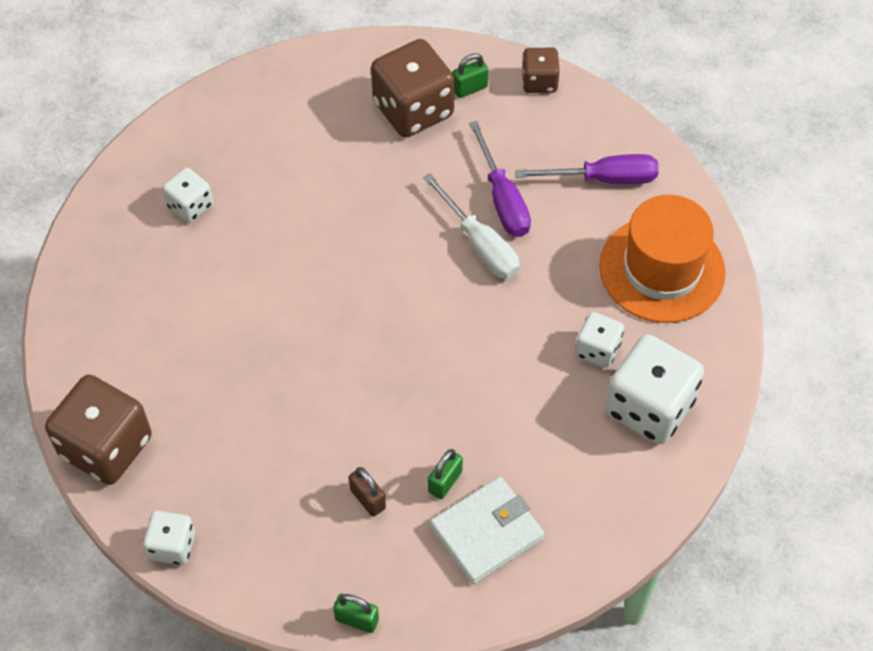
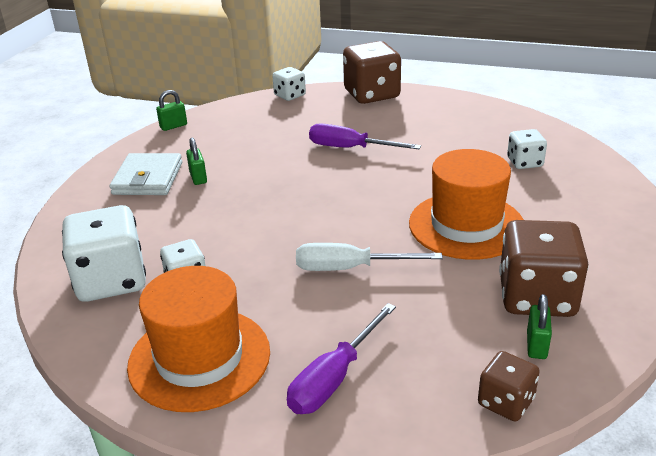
camera: 130 degrees right, 25 degrees down
(347, 197) = (466, 225): none -> orange hat
(368, 499) = (228, 151): brown padlock -> none
(502, 198) = (381, 302): purple screwdriver -> purple screwdriver (350, 148)

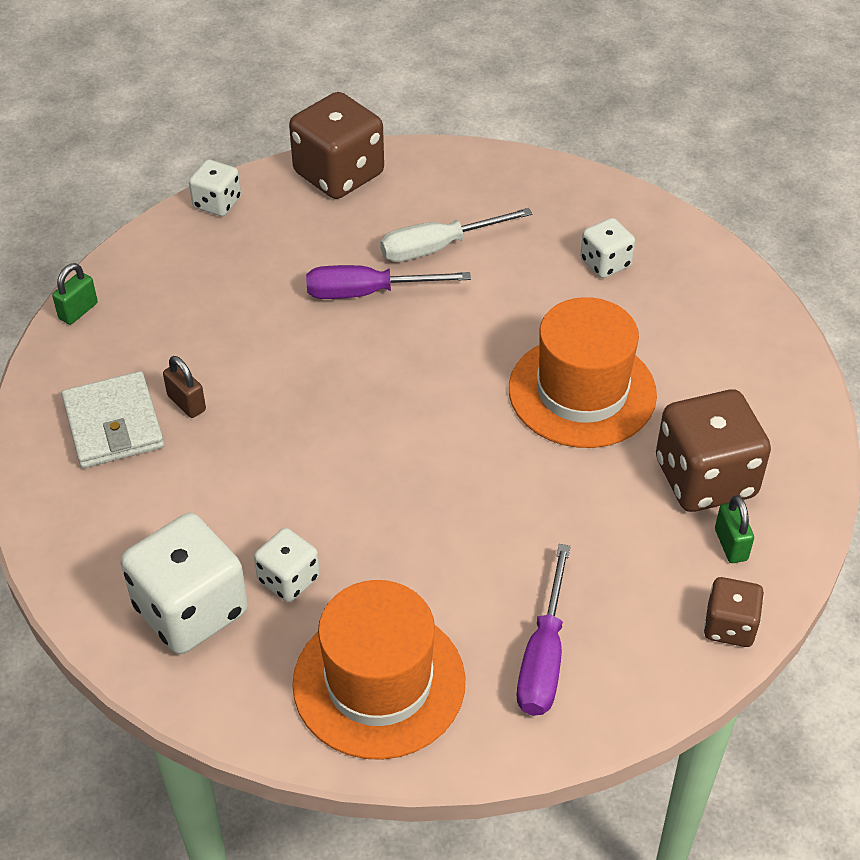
camera: 25 degrees left, 15 degrees up
(198, 177) = (186, 403): green padlock -> brown padlock
(350, 268) = (478, 500): white screwdriver -> white screwdriver (438, 247)

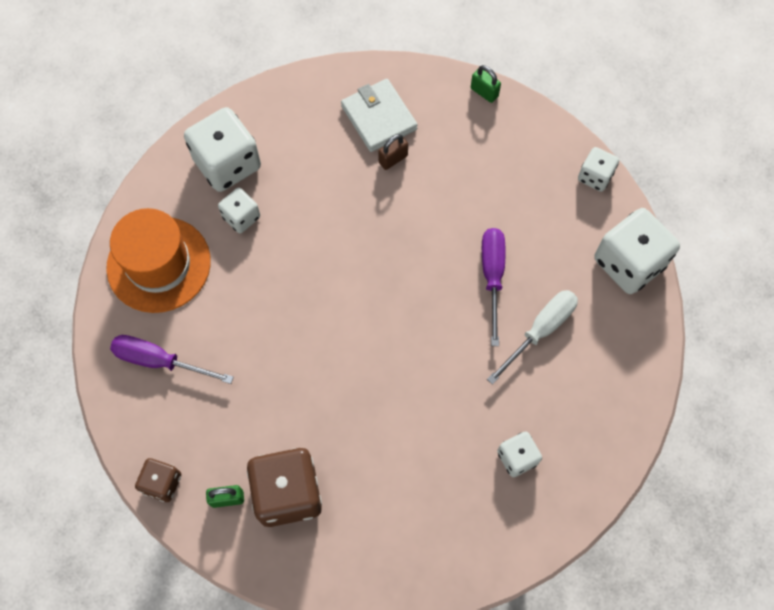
camera: 95 degrees right, 20 degrees up
(114, 424) = (378, 118): white wallet -> white wallet turned 75 degrees clockwise
(339, 174) = (629, 263): brown dice -> white dice
(438, 247) = (540, 331): white screwdriver -> white screwdriver turned 60 degrees clockwise
(582, 392) = (379, 418): orange hat -> none

